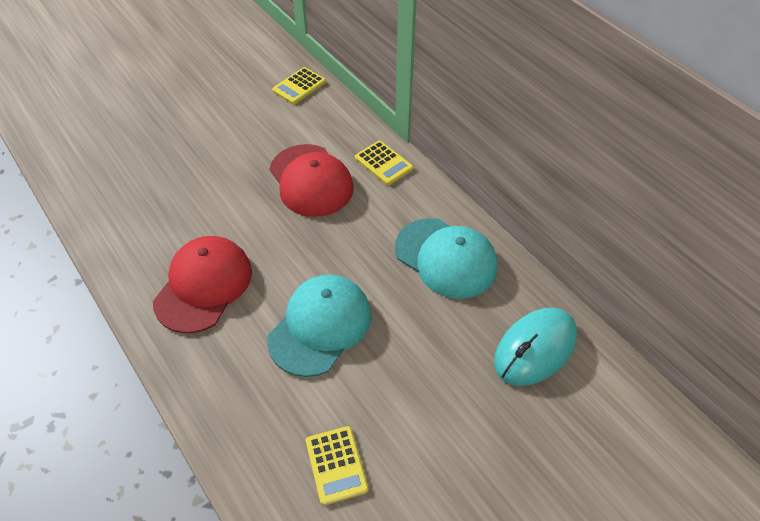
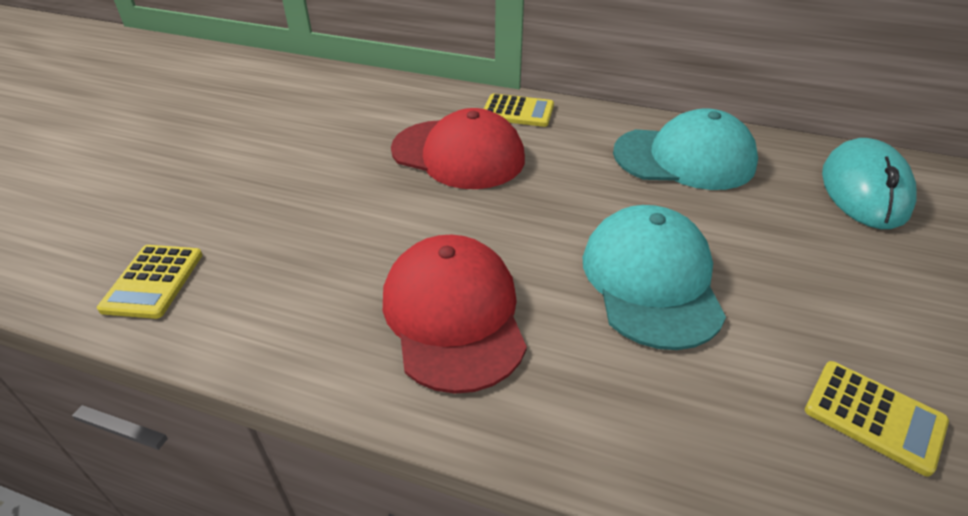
camera: 35 degrees left, 10 degrees down
(299, 86) = (342, 85): yellow calculator -> yellow calculator (153, 281)

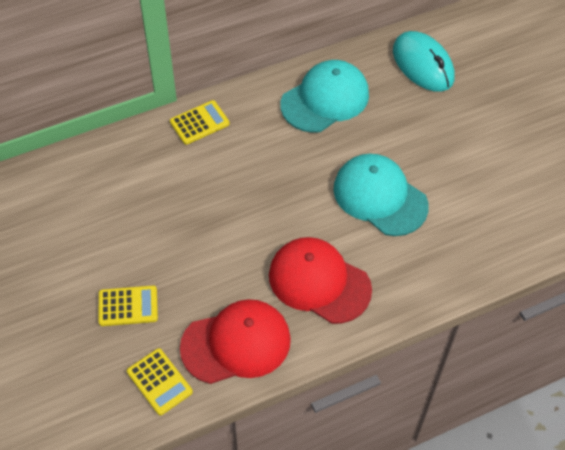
camera: 45 degrees left, 15 degrees up
(458, 154) = (206, 183): red cap -> red cap (236, 343)
(874, 416) = (504, 202): yellow calculator -> yellow calculator (128, 306)

